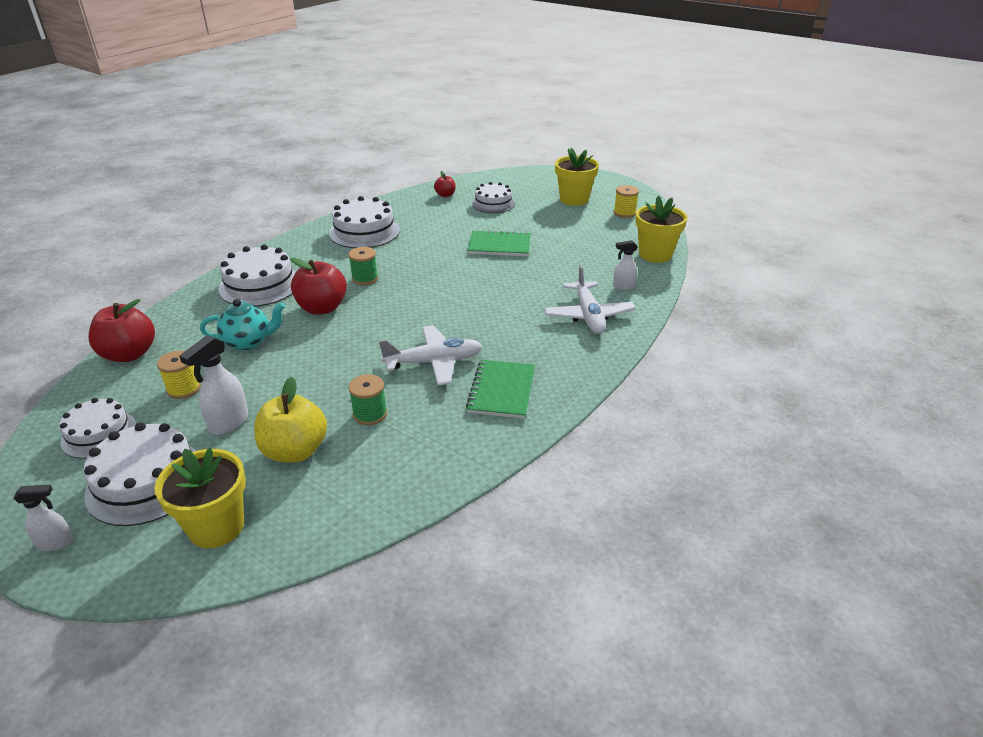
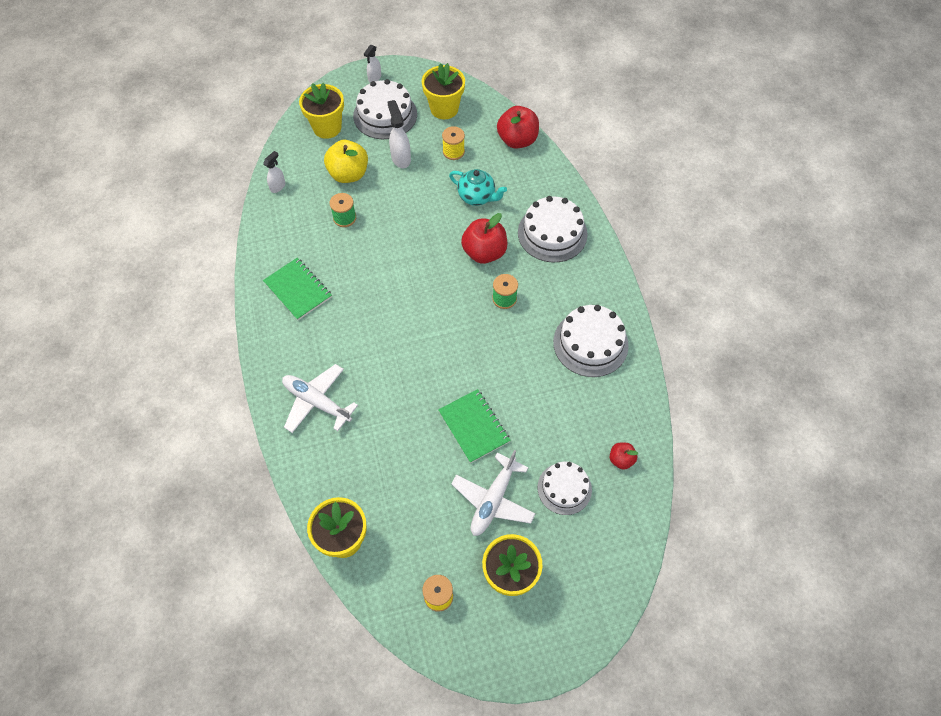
camera: 130 degrees right, 25 degrees up
(99, 434) = (444, 109): white cake -> yellow flower pot
(248, 342) = (477, 197): turquoise teapot -> turquoise teapot turned 90 degrees counterclockwise
(434, 362) = (359, 275): white plane -> white plane (493, 500)
(499, 245) = (474, 426): green notebook -> green notebook turned 75 degrees counterclockwise
(623, 286) = (326, 462): white spray bottle -> white spray bottle (278, 186)

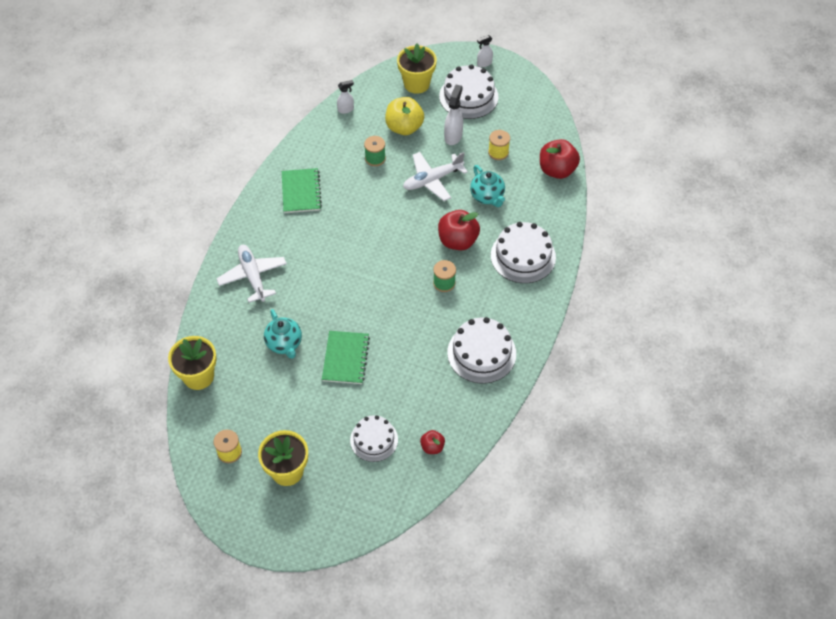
camera: 35 degrees right, 5 degrees down
(403, 450) = (284, 344): none -> turquoise teapot
(444, 109) = (519, 115): yellow flower pot -> none
(493, 500) = (317, 415): white plane -> white plane (432, 180)

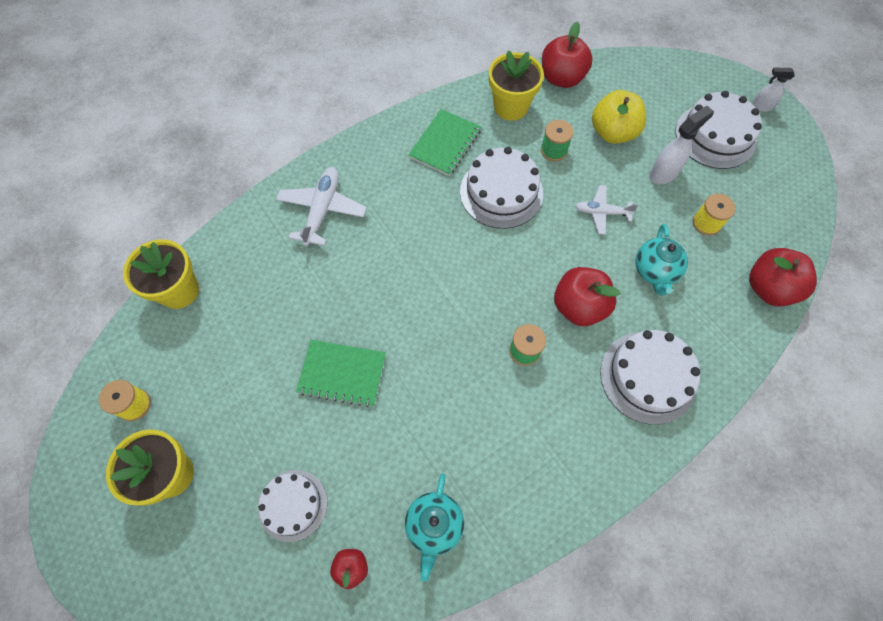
camera: 35 degrees right, 10 degrees up
(284, 344) = (292, 310): turquoise teapot -> turquoise teapot (434, 526)
(345, 358) = (342, 373): green notebook -> green notebook turned 60 degrees clockwise
(346, 109) = (561, 78): white spray bottle -> red apple
(416, 84) = (663, 90): yellow flower pot -> yellow flower pot (510, 107)
(432, 180) = (601, 212): white plane -> white plane, size x0.63
(481, 353) = (504, 477): white cake -> white cake (501, 192)

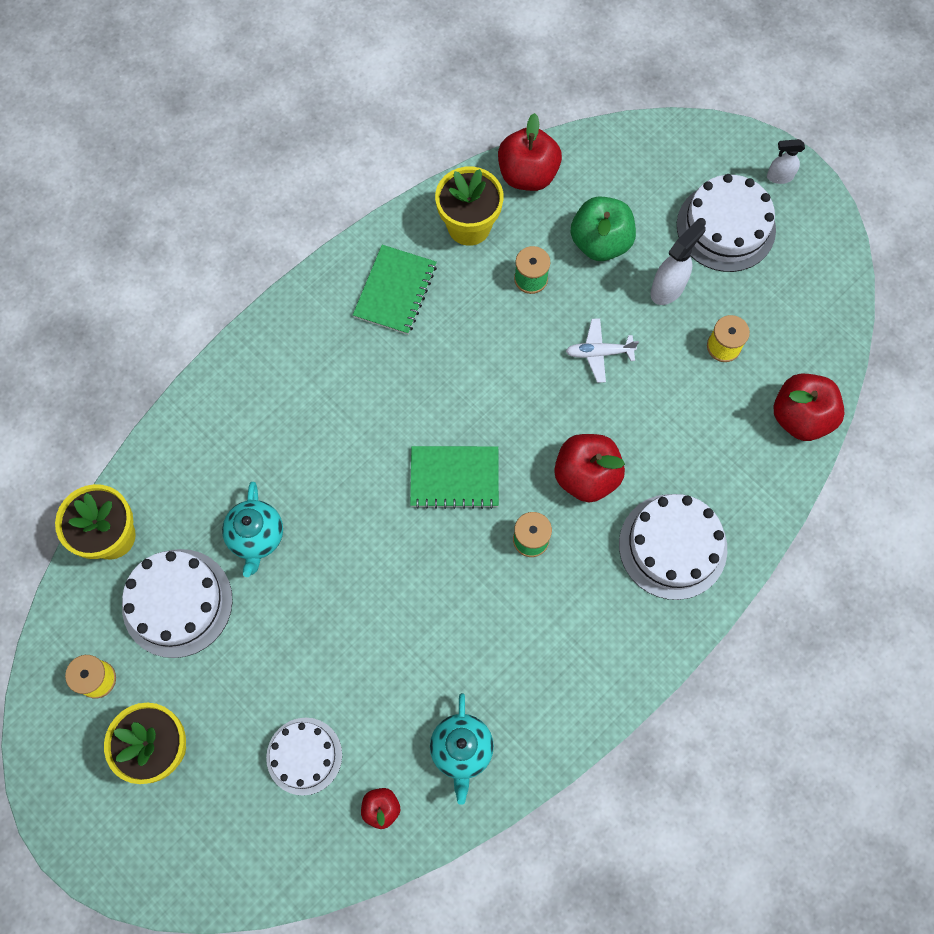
camera: 10 degrees left, 5 degrees up
(322, 210) = (261, 404): white plane -> none
(342, 373) = (327, 602): green notebook -> green notebook (454, 478)
(501, 192) = (475, 346): white cake -> white cake (177, 603)
(613, 132) = (600, 242): yellow apple -> green apple
(654, 271) = (668, 418): turquoise teapot -> turquoise teapot (256, 537)

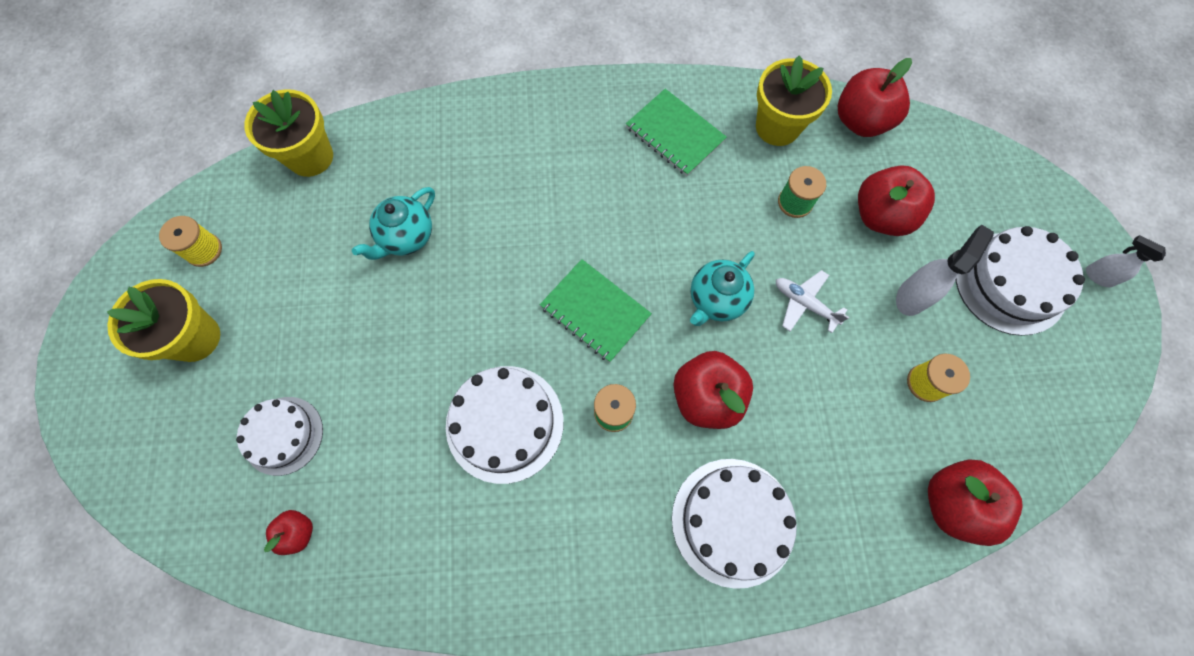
camera: 40 degrees right, 0 degrees up
(177, 603) = (307, 240): white cake -> white cake (504, 423)
(395, 291) = (675, 134): green notebook -> green notebook turned 75 degrees clockwise
(461, 750) = (402, 541): turquoise teapot -> turquoise teapot (716, 300)
(600, 242) = (881, 216): green apple -> red apple
(668, 288) = (912, 296): white spray bottle -> white spray bottle turned 45 degrees counterclockwise

